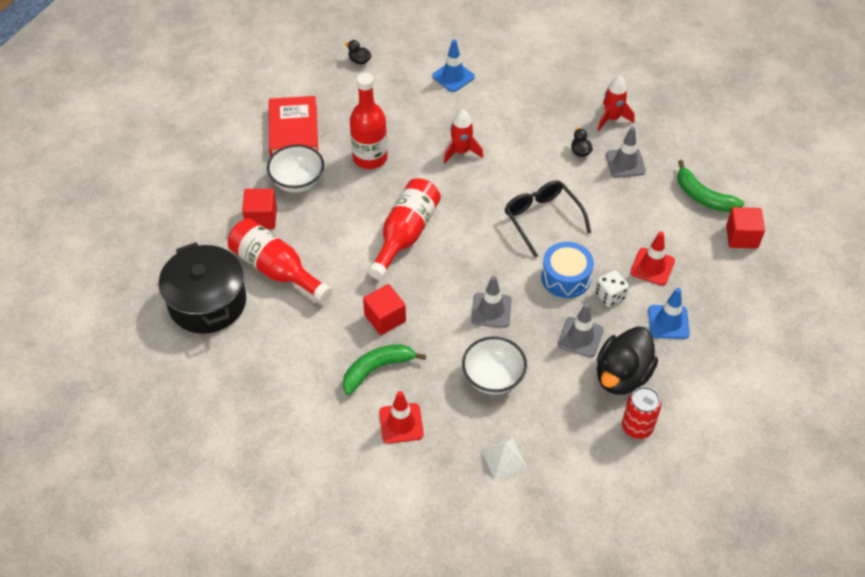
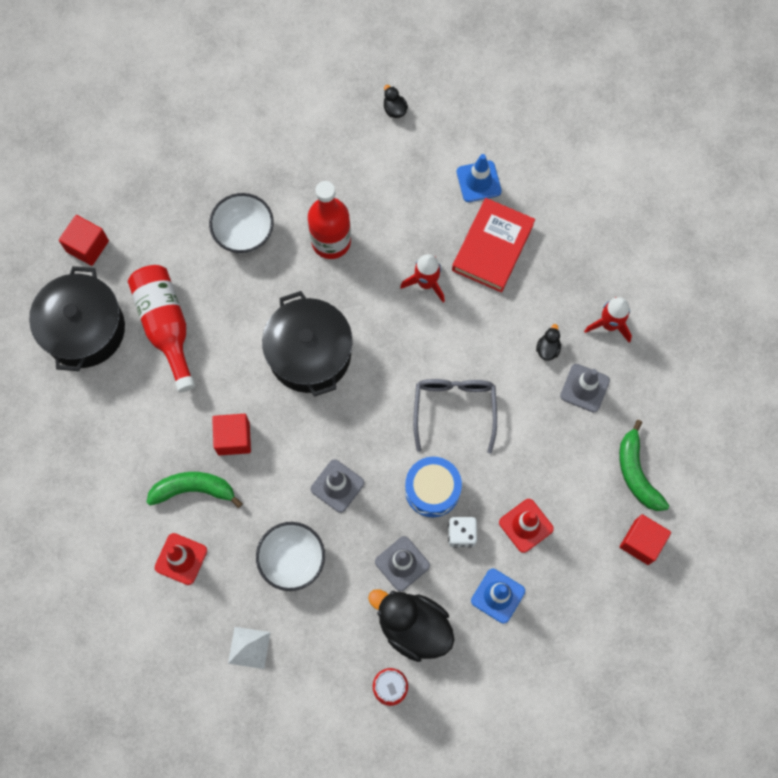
camera: 30 degrees right, 20 degrees up
(261, 218) = (185, 258): red cube -> red cube (87, 246)
(293, 131) = (276, 167): red book -> red book (492, 247)
(405, 235) = (309, 353): red bottle -> black pot
(542, 219) = (454, 409): black glasses -> grey glasses
(622, 375) = (413, 627): black duck -> black duck turned 60 degrees clockwise

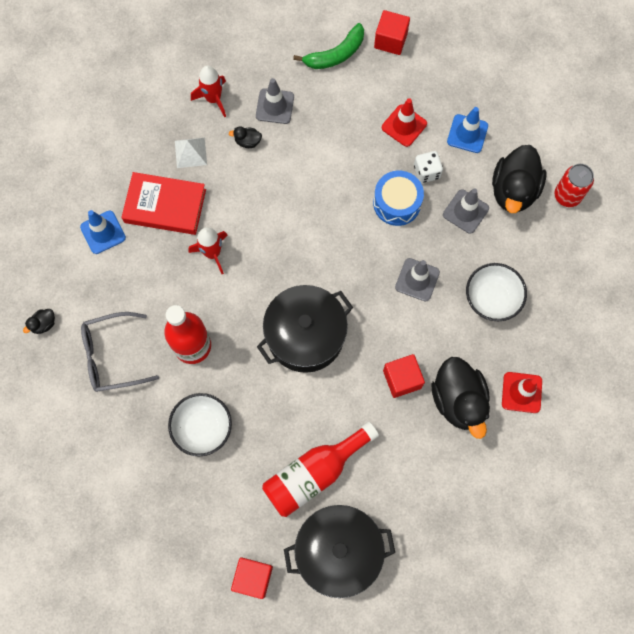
camera: 105 degrees left, 0 degrees up
(193, 489) = (458, 400): green banana -> black duck
(249, 647) = (575, 313): white pyramid -> white pyramid (190, 152)
(454, 409) = (322, 202): grey glasses -> grey glasses (112, 356)

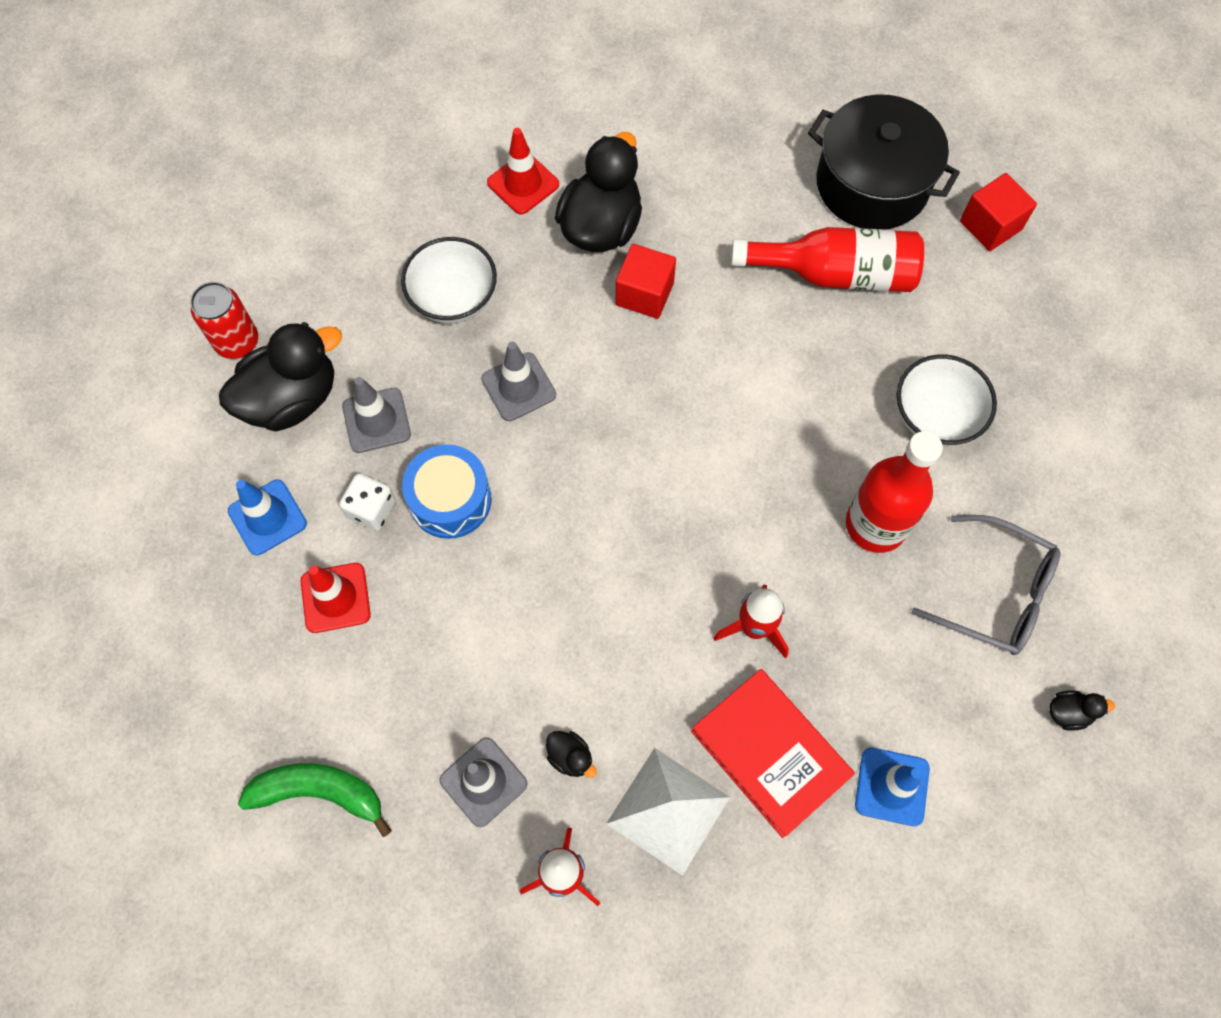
camera: 140 degrees left, 5 degrees down
(190, 152) = (668, 810): white pyramid -> white pyramid, size x1.56
(305, 335) = (717, 428): black pot -> none
(390, 40) = (221, 746): red cube -> none

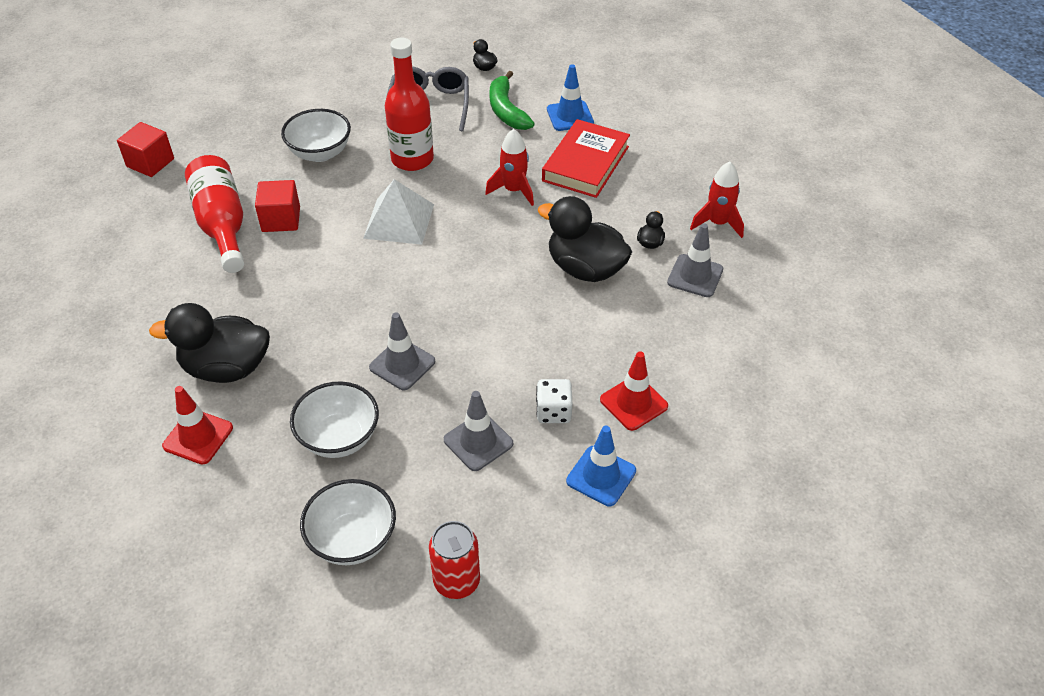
camera: 115 degrees left, 20 degrees down
(291, 399) = (490, 510): black duck -> black duck (585, 268)
(319, 792) = (765, 352): green banana -> green banana (506, 110)
(331, 275) = (353, 540): none -> white bowl
(450, 500) = (518, 368): blue drum -> none
(644, 294) = (283, 320): red cube -> red cube (281, 219)
(668, 810) = (648, 193): white pyramid -> white pyramid (399, 221)
(872, 184) = (130, 227): black pot -> none

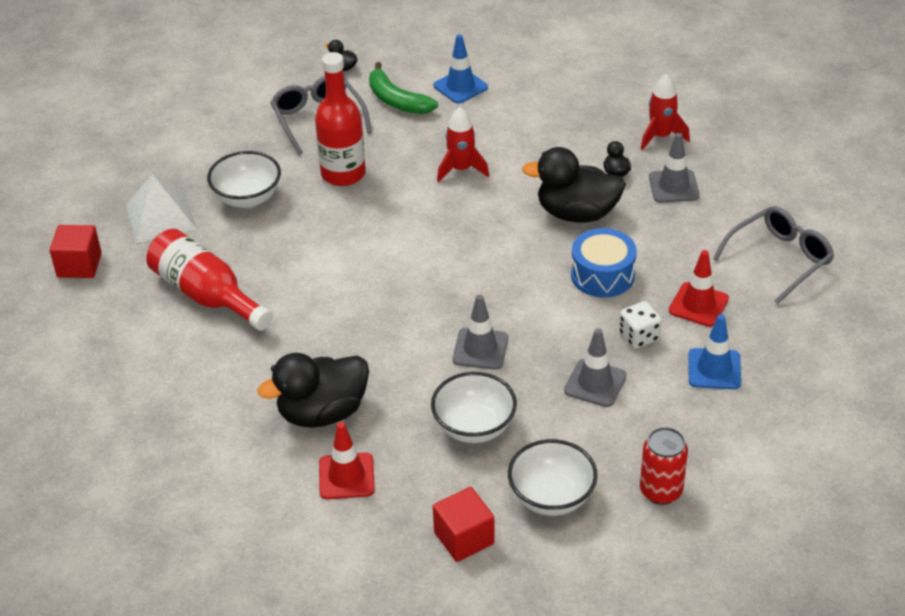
camera: 25 degrees left, 5 degrees down
(281, 219) = (261, 270): red cube -> red cube (464, 538)
(399, 221) = (376, 232): white pyramid -> white pyramid (160, 216)
(564, 337) = (602, 275): none -> blue drum
(585, 164) = (508, 124): red book -> none
(747, 388) = (779, 259): none -> grey glasses

